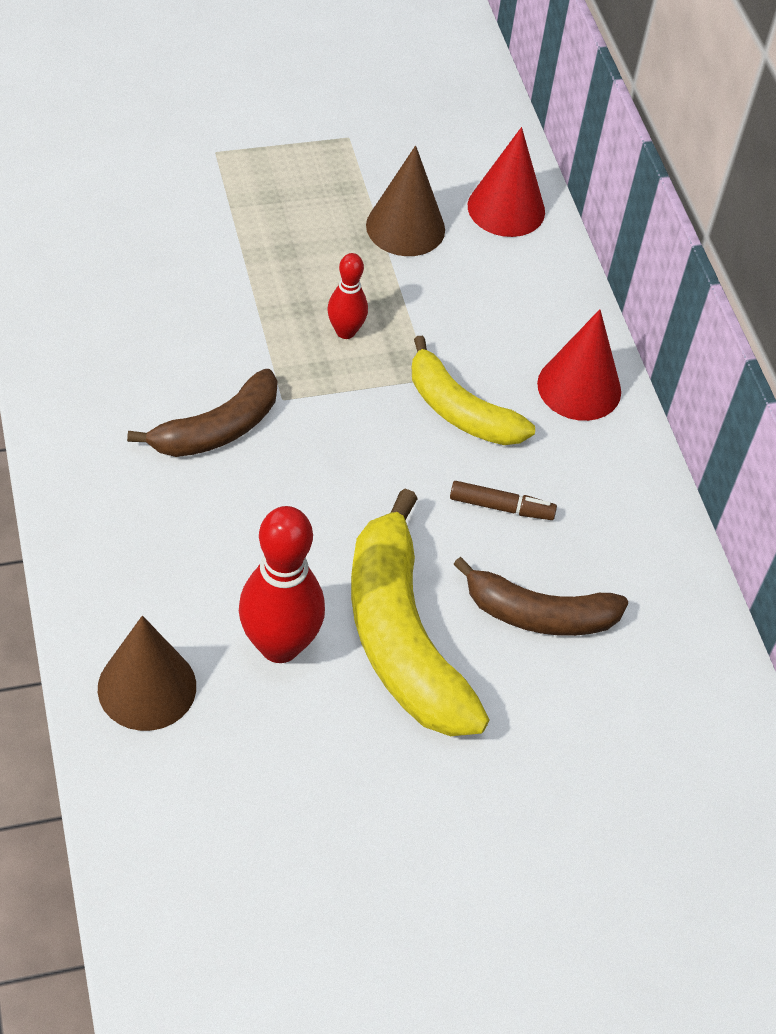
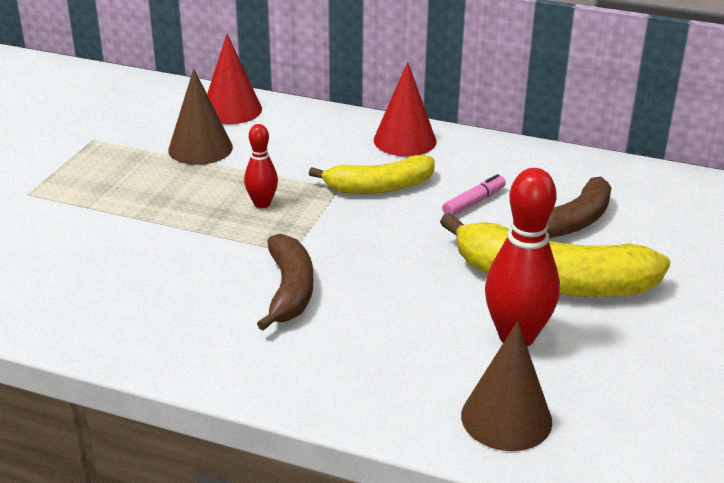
camera: 50 degrees left, 20 degrees down
(501, 507) = (474, 202): brown marker -> pink marker

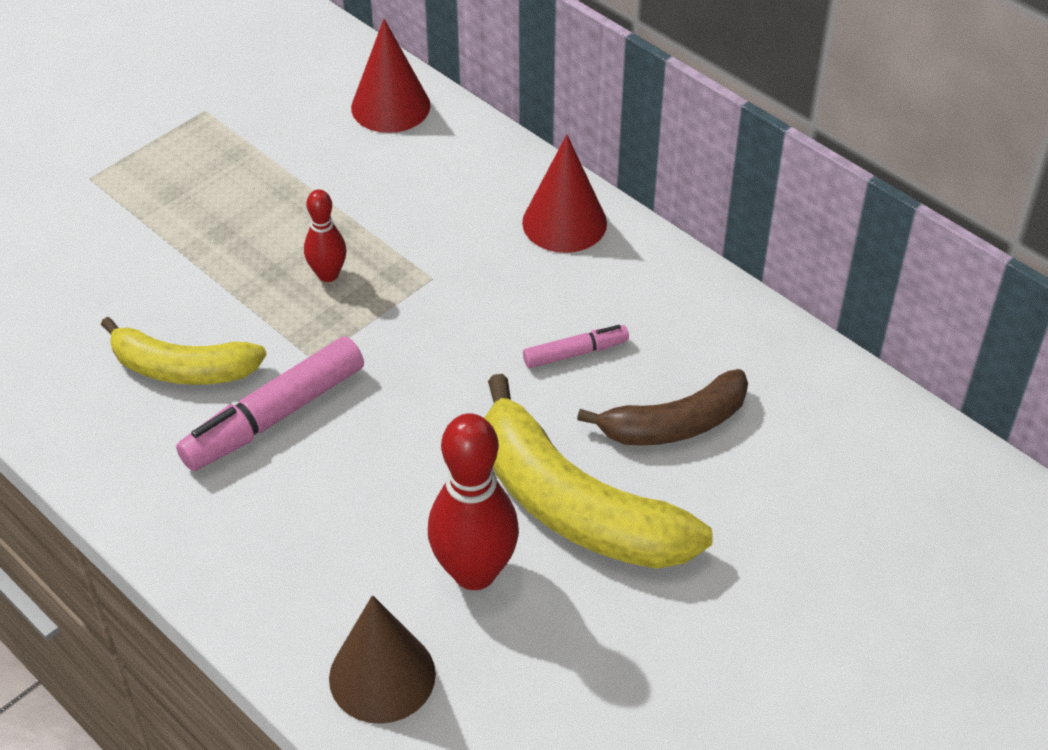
camera: 25 degrees right, 15 degrees up
(200, 148) = (314, 162): brown cone -> none
(289, 290) = (275, 416): brown banana -> pink marker
(379, 187) = (479, 291): yellow banana -> yellow banana (183, 369)

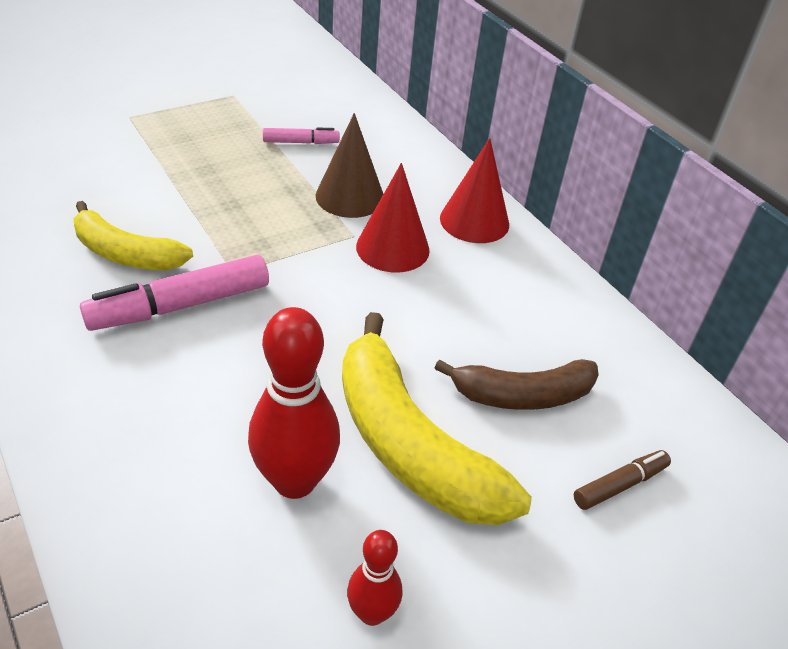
camera: 10 degrees right, 5 degrees down
(328, 274) = (272, 215): red bowling pin -> red bowling pin (372, 613)
(382, 676) = (165, 559): brown cone -> brown cone (350, 196)
(390, 106) = (368, 120): red cone -> red cone (392, 248)
(575, 353) = (452, 317): pink marker -> pink marker (300, 142)
(793, 493) = (619, 485): none -> brown marker

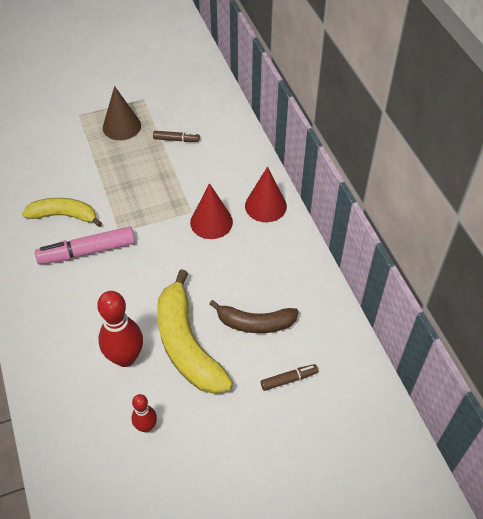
camera: 15 degrees right, 10 degrees up
(126, 254) = (64, 215): yellow banana -> yellow banana turned 150 degrees clockwise
(300, 142) = (176, 139): pink marker -> brown marker
(350, 196) = (196, 183): brown cone -> brown cone (121, 126)

